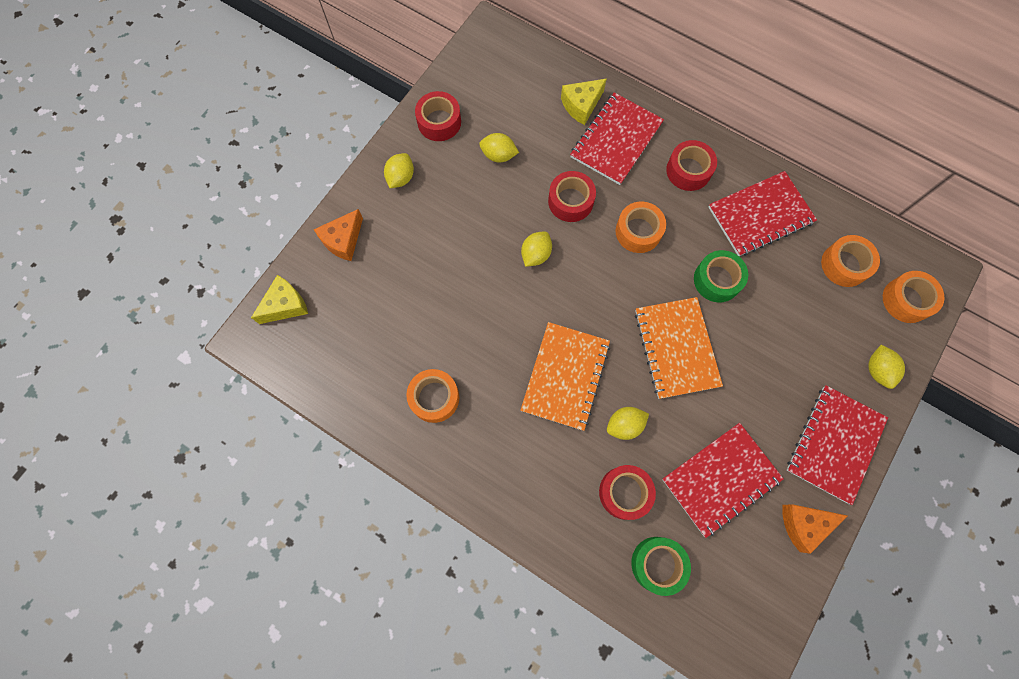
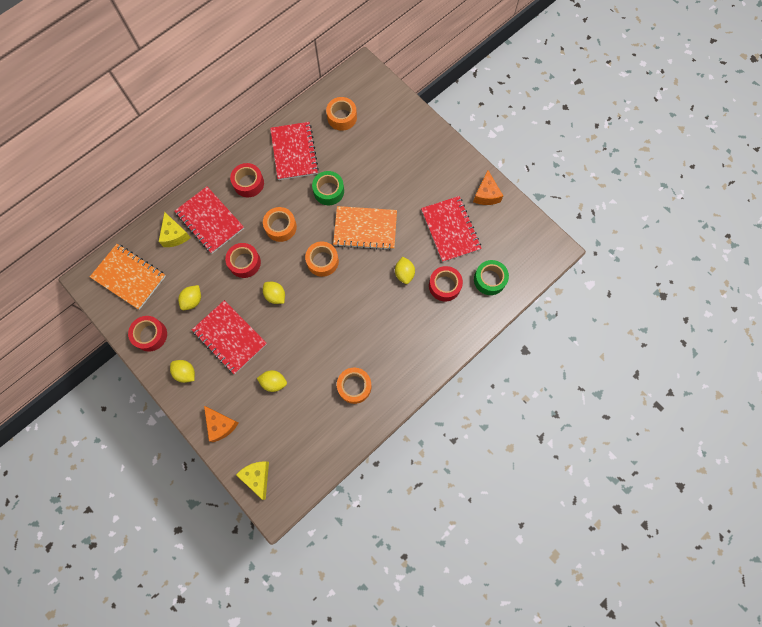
camera: 75 degrees left, 0 degrees up
(565, 376) = (364, 300): orange notebook -> orange notebook (129, 277)
(834, 444) = (446, 162): red notebook -> red notebook (230, 337)
(877, 370) = (410, 124): yellow lemon -> yellow lemon (274, 382)
(906, 300) = (374, 93): orange tape -> orange tape (322, 261)

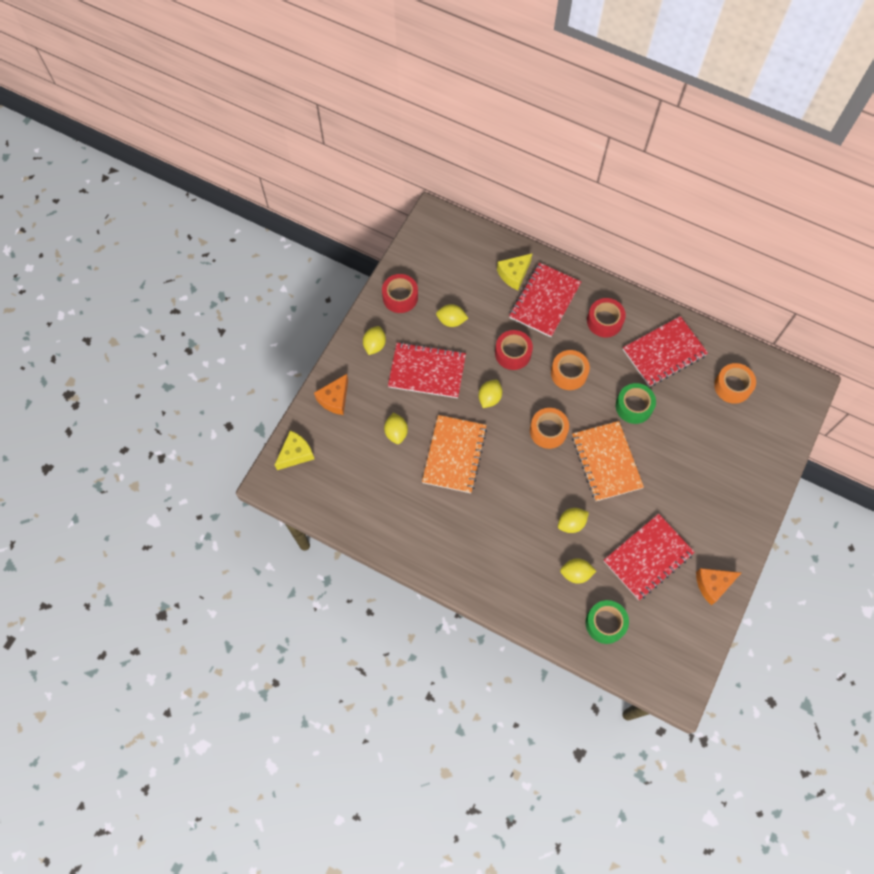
camera: 70 degrees right, 5 degrees down
(129, 277) = (451, 252): orange notebook -> orange notebook (454, 455)
(230, 337) = (427, 371): red notebook -> red notebook turned 75 degrees clockwise
(354, 386) = (422, 515): orange tape -> none
(444, 286) = (576, 573): red tape -> yellow lemon

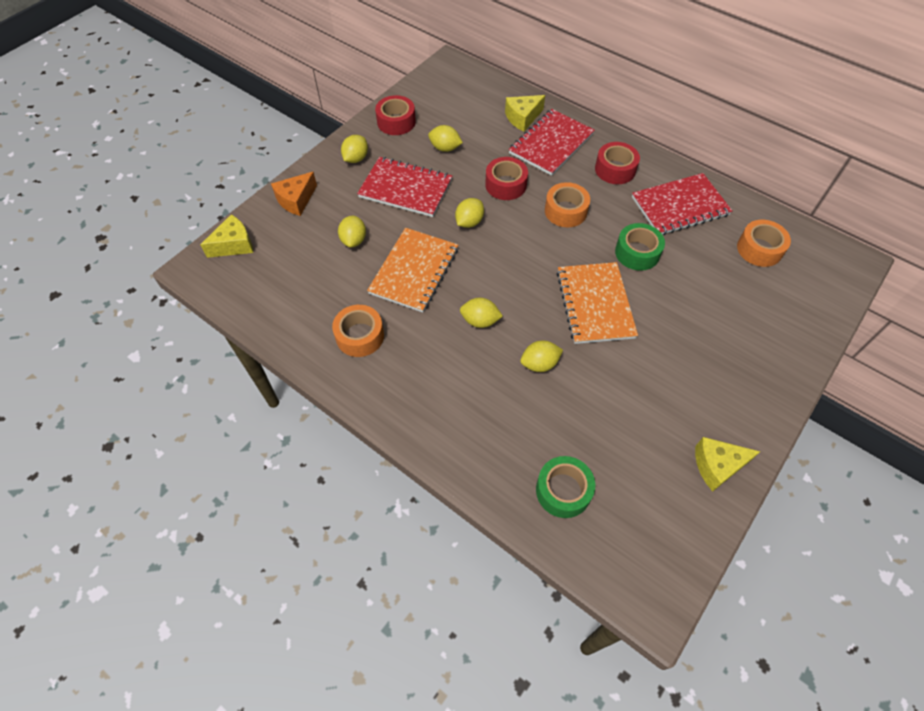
camera: 10 degrees right, 10 degrees down
(548, 431) = (530, 263): orange tape -> orange tape (360, 336)
(576, 573) = (534, 422): yellow lemon -> yellow lemon (480, 321)
(648, 557) = (632, 418): red notebook -> none
(713, 585) = (717, 466): orange cheese -> yellow cheese

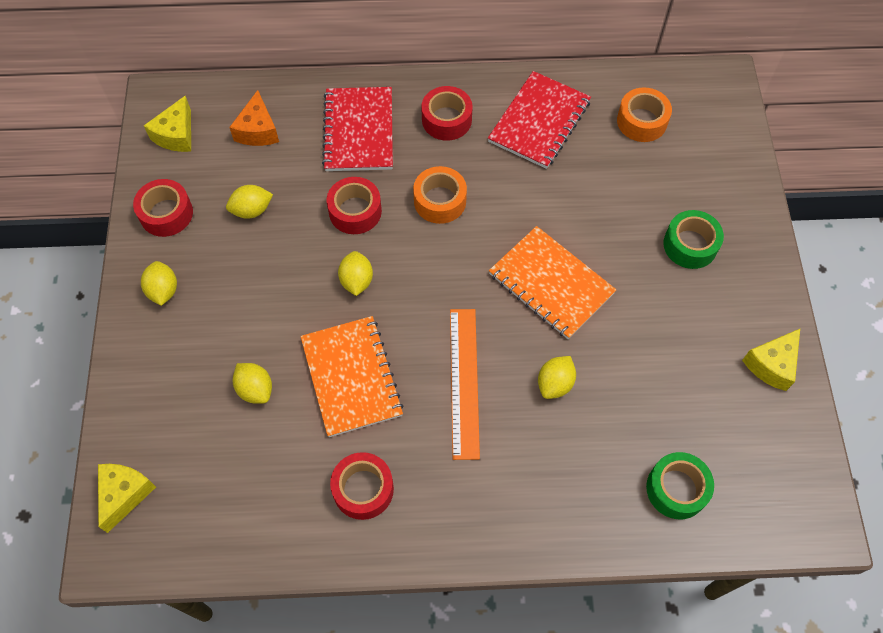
camera: 40 degrees left, 5 degrees up
(296, 200) = (143, 389): orange cheese -> orange cheese (258, 130)
(360, 336) = (363, 489): orange tape -> red tape
(405, 189) = (254, 289): red notebook -> none
(480, 321) = (463, 382): yellow lemon -> orange ruler
(522, 118) = (302, 118): yellow cheese -> yellow cheese (176, 135)
(637, 253) = (543, 200): green tape -> green tape (690, 245)

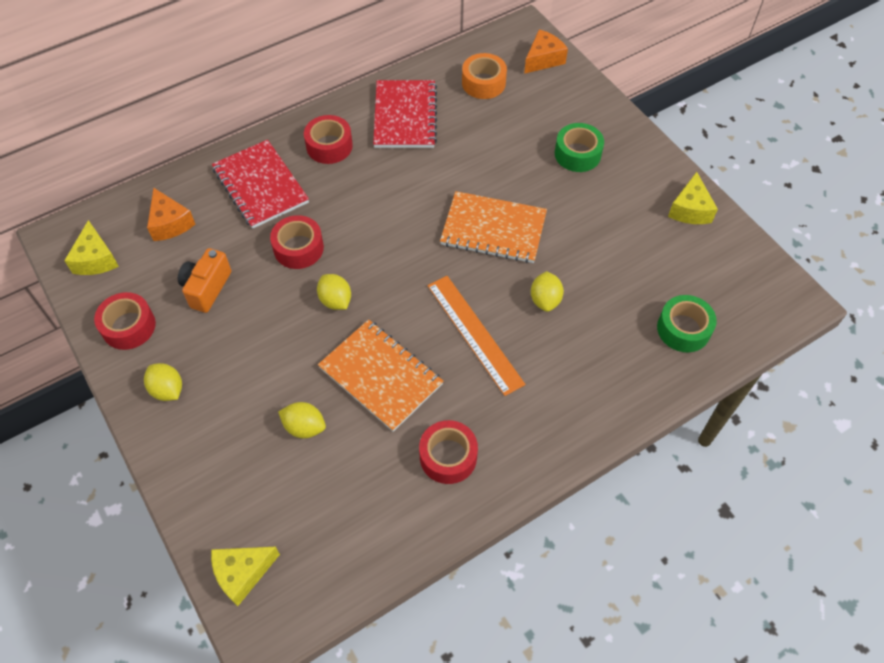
camera: 30 degrees left, 5 degrees down
(124, 494) = (242, 573): yellow cheese -> yellow cheese turned 105 degrees counterclockwise
(252, 210) = (207, 288): yellow lemon -> orange camera
(440, 201) = (364, 209): orange tape -> none
(722, 123) = (543, 59): none -> orange cheese

